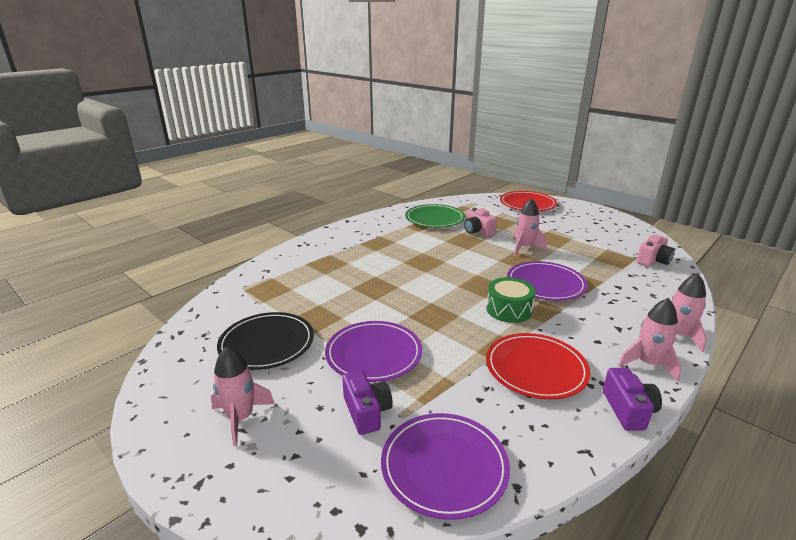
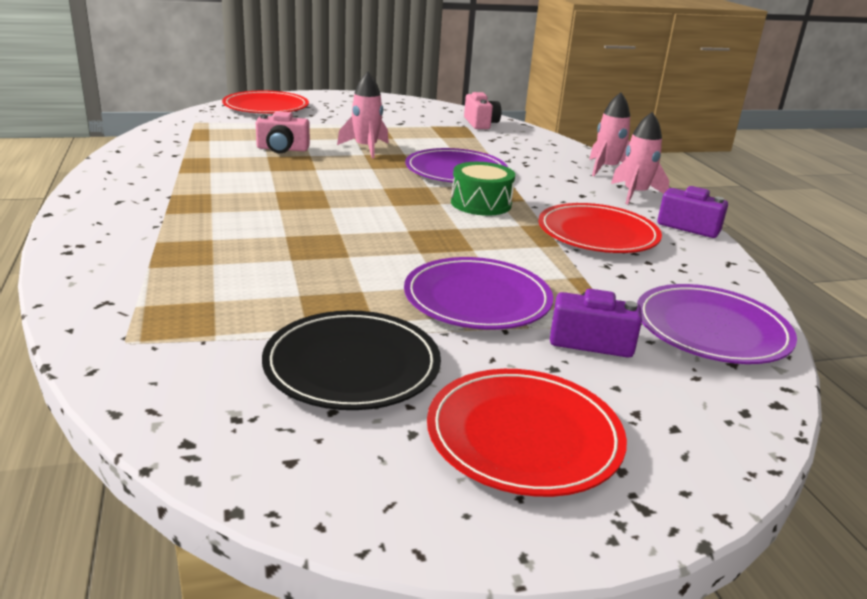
camera: 60 degrees left, 0 degrees up
(241, 418) = (524, 436): pink rocket -> red plate
(434, 219) = (196, 152): green plate -> none

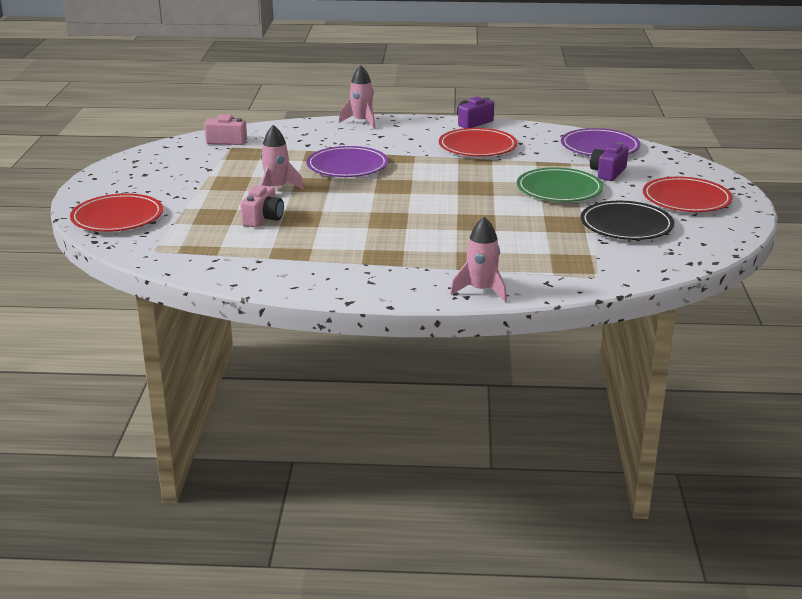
camera: 70 degrees left, 0 degrees up
(477, 299) = (559, 189): purple plate -> green plate
(481, 203) = (416, 168): green drum -> none
(635, 194) = (414, 124): pink rocket -> pink rocket (481, 290)

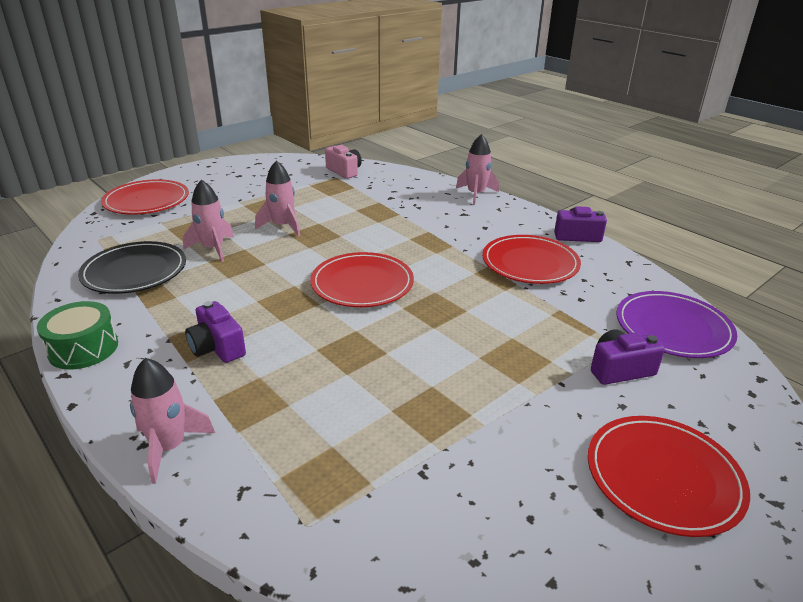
camera: 45 degrees right, 5 degrees up
(263, 219) = (213, 249): pink camera -> pink rocket
(326, 290) = (83, 348): none -> green drum
(347, 166) = (376, 230): purple plate -> none
(403, 253) = (217, 347): none -> purple camera
(409, 194) = (362, 284): none -> red plate
(559, 189) = (516, 360): green plate -> none
(626, 225) = (499, 466): black plate -> black plate (134, 271)

